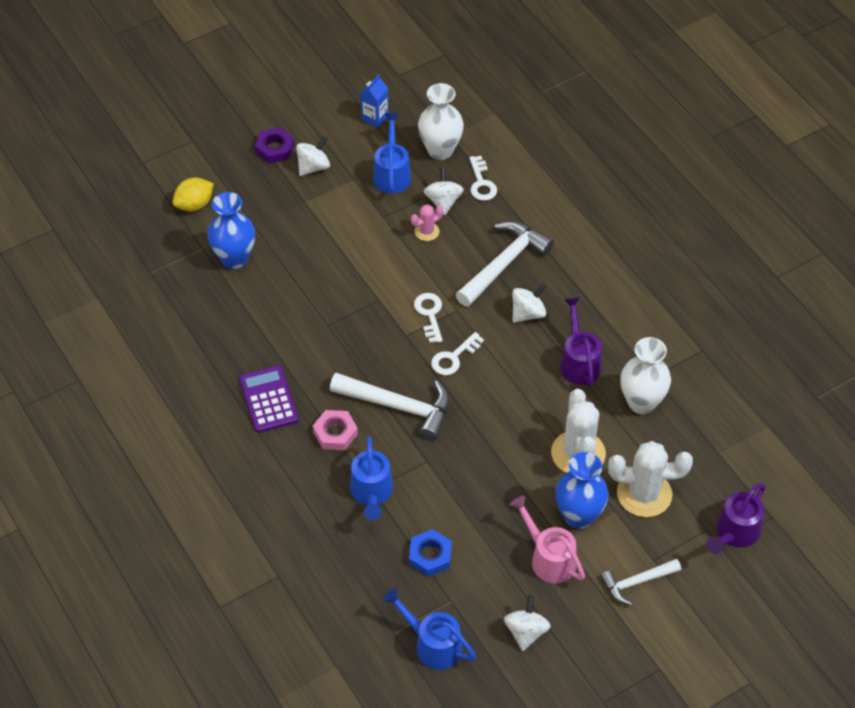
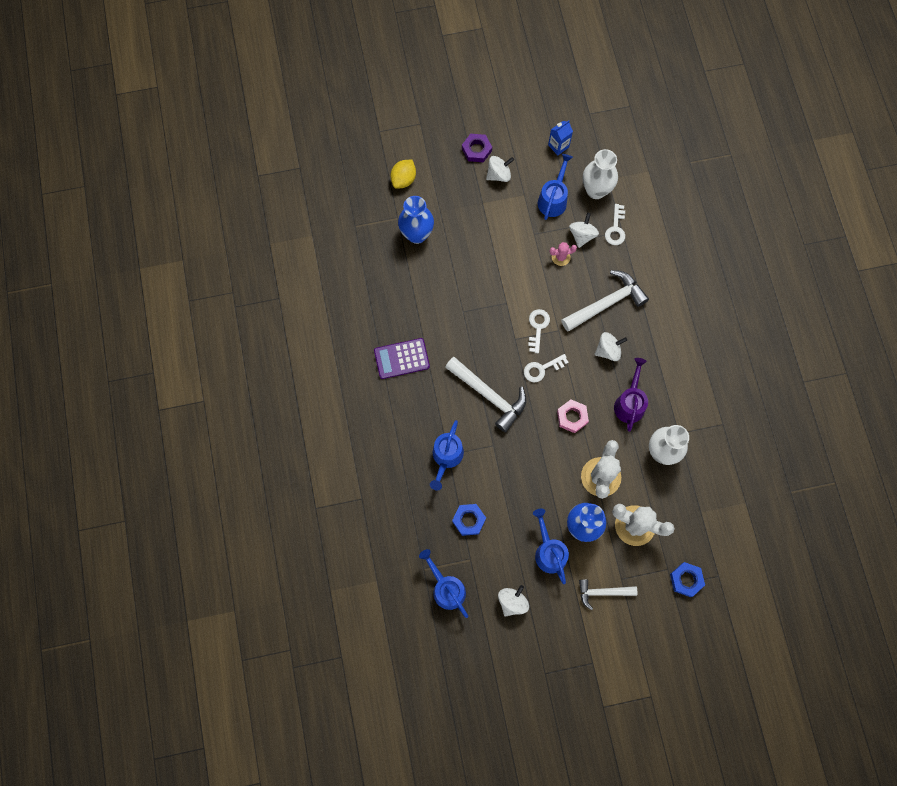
camera: 20 degrees right, 20 degrees up
(194, 205) = (403, 179): yellow lemon -> yellow lemon turned 45 degrees counterclockwise
(268, 400) = (401, 358): purple calculator -> purple calculator turned 105 degrees counterclockwise
(335, 433) = (438, 401): pink nut -> pink nut (572, 417)
(548, 558) = (549, 551): pink watering can -> blue watering can
(734, 534) = (686, 580): purple watering can -> blue nut

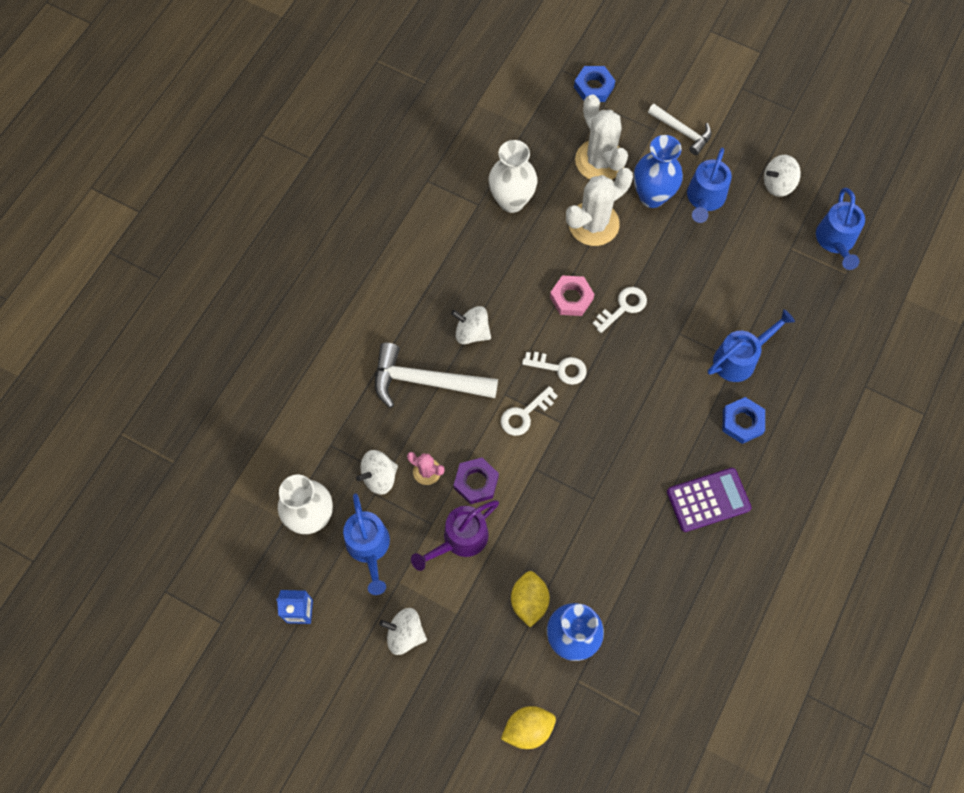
camera: 140 degrees left, 5 degrees down
(401, 358) = (708, 500): purple calculator -> purple calculator turned 45 degrees counterclockwise
(452, 235) = (529, 601): none -> yellow lemon
(469, 520) = (763, 283): blue nut -> blue nut (742, 422)
(476, 150) = (402, 692): purple nut -> purple nut (476, 482)
(489, 395) = (641, 385): white hammer -> none
(553, 199) = (369, 548): blue watering can -> blue watering can turned 75 degrees counterclockwise
(615, 228) = (334, 454): white key -> white key (623, 307)
(630, 402) = (499, 267): purple watering can -> purple watering can (459, 540)

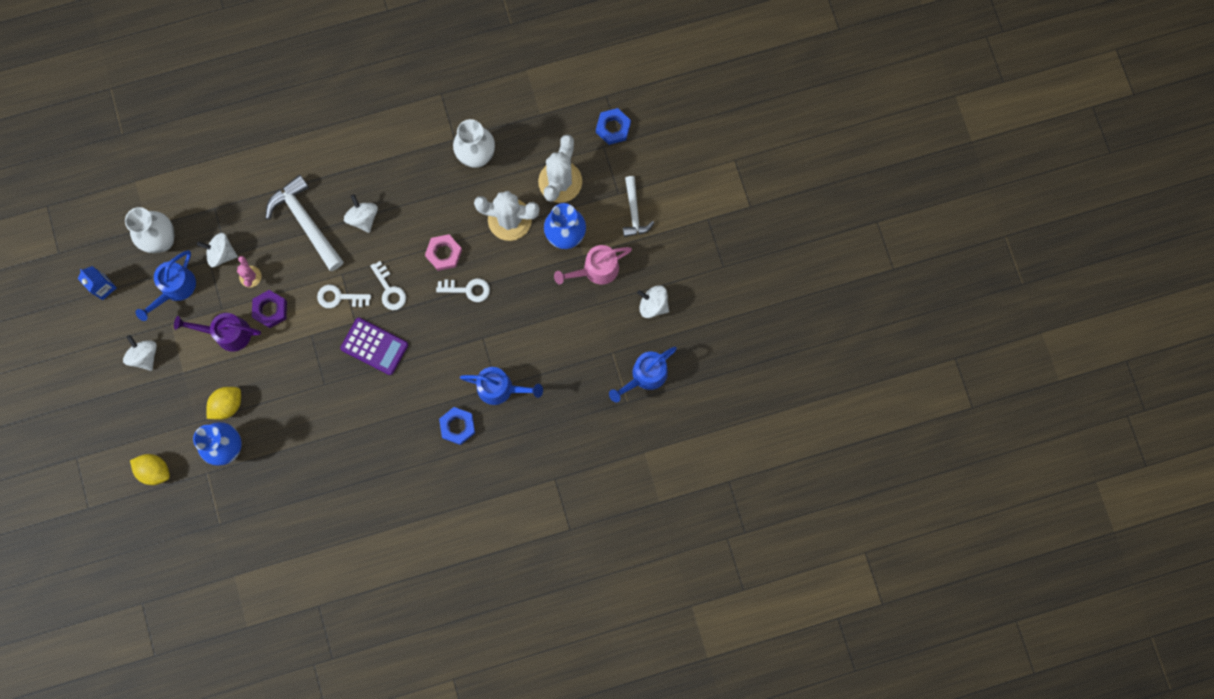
camera: 45 degrees right, 10 degrees up
(704, 199) = (595, 270): blue watering can -> pink watering can
(708, 500) = (386, 450): purple calculator -> purple calculator (374, 346)

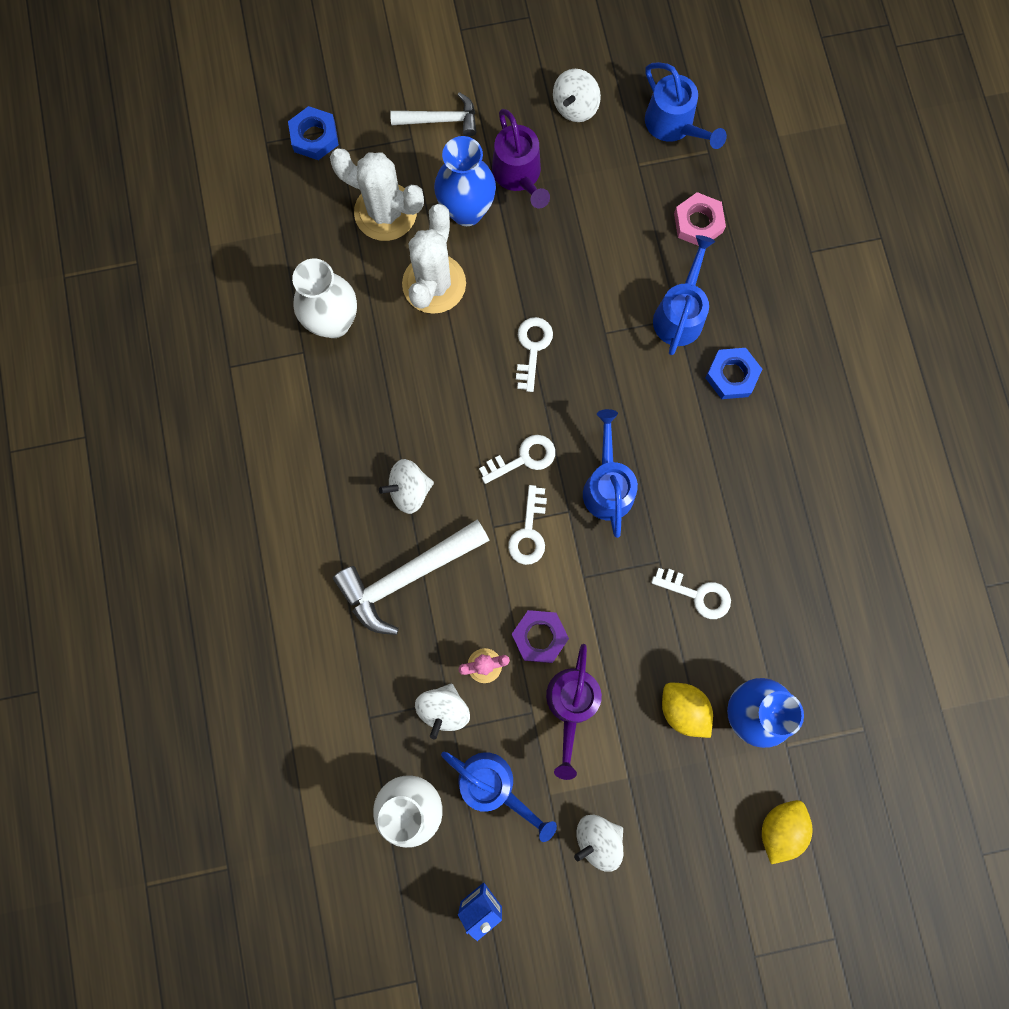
camera: 85 degrees left, 0 degrees up
(303, 410) = (697, 594): none -> white key
(374, 346) = (607, 485): purple calculator -> blue watering can
(444, 253) = (475, 378): pink nut -> pink nut (698, 223)
(595, 270) = (519, 176): pink watering can -> purple watering can

